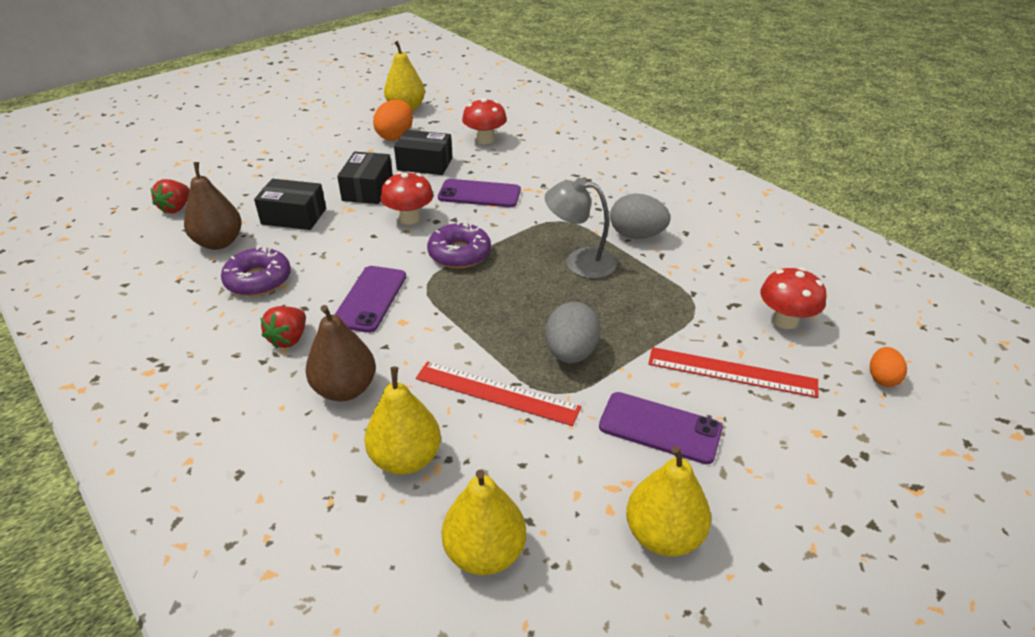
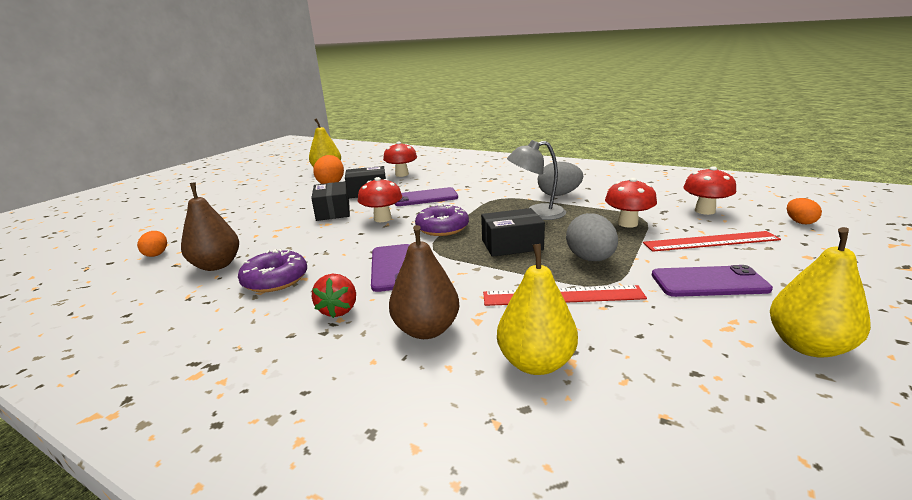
camera: 20 degrees left, 15 degrees down
(176, 208) = (157, 254): red strawberry -> orange egg
(294, 216) = (279, 236): black box -> black box (512, 245)
(485, 552) = (691, 411): yellow pear -> none
(667, 312) = (627, 223): none -> red mushroom

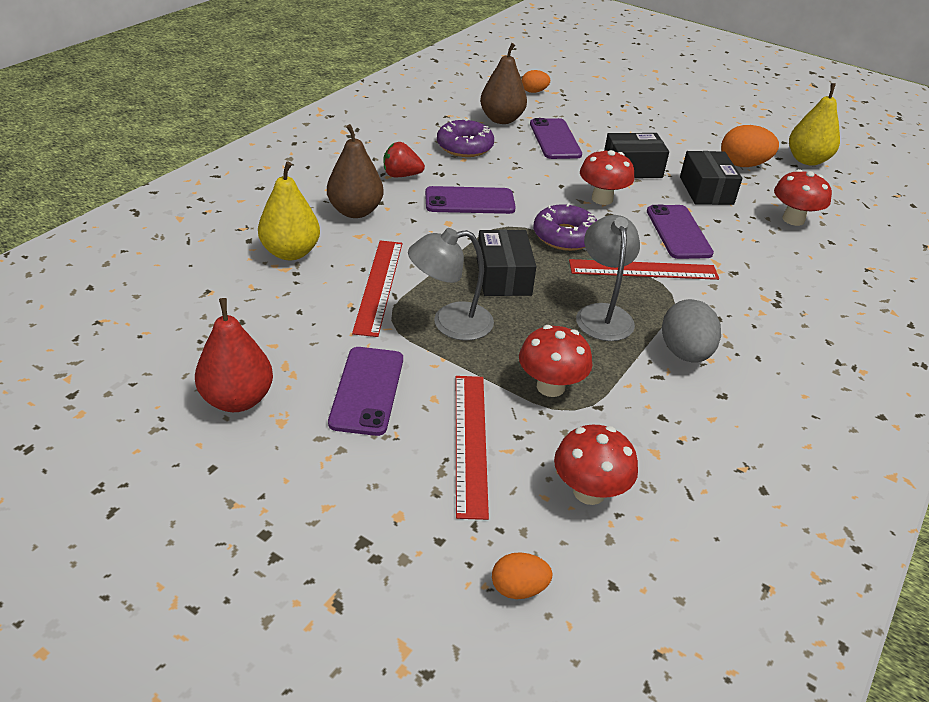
camera: 90 degrees right, 15 degrees up
(273, 239) = (555, 139): none -> purple phone
(476, 205) = (643, 270): none -> red ruler
(590, 259) = (450, 323): grey egg -> grey lamp
(807, 346) = (237, 399): yellow pear -> red pear

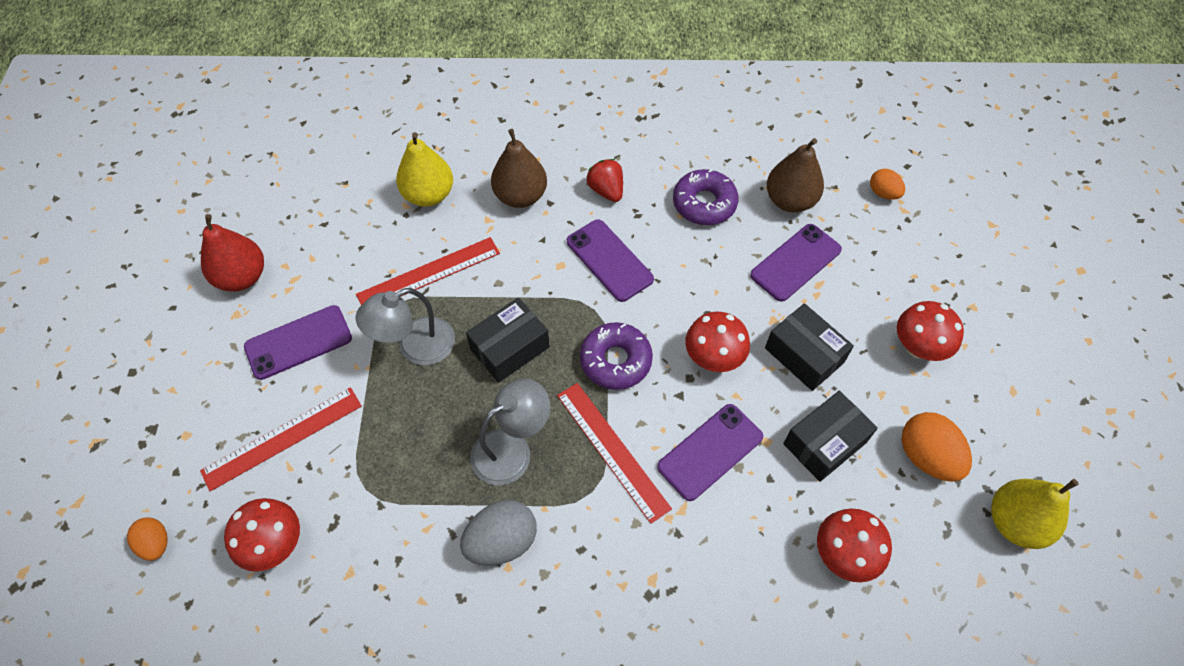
camera: 60 degrees right, 20 degrees up
(450, 323) = (415, 347): grey lamp -> grey lamp turned 75 degrees counterclockwise
(550, 387) = (382, 458): red mushroom -> red mushroom (918, 347)

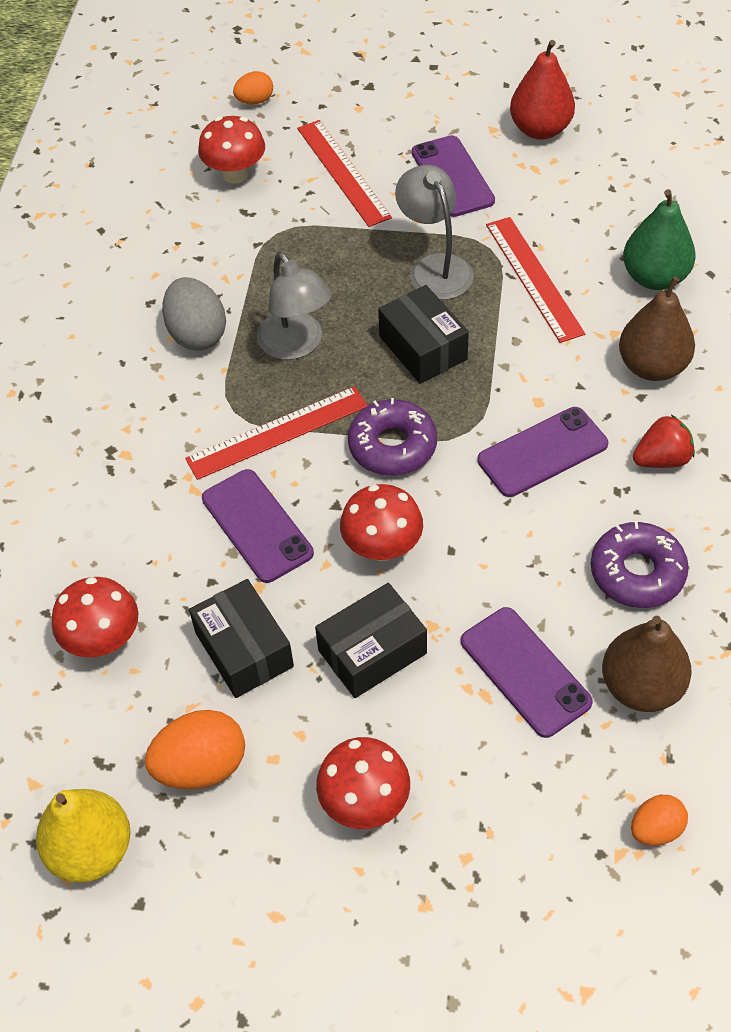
camera: 100 degrees right, 5 degrees down
(428, 195) = (654, 277): yellow pear -> green pear

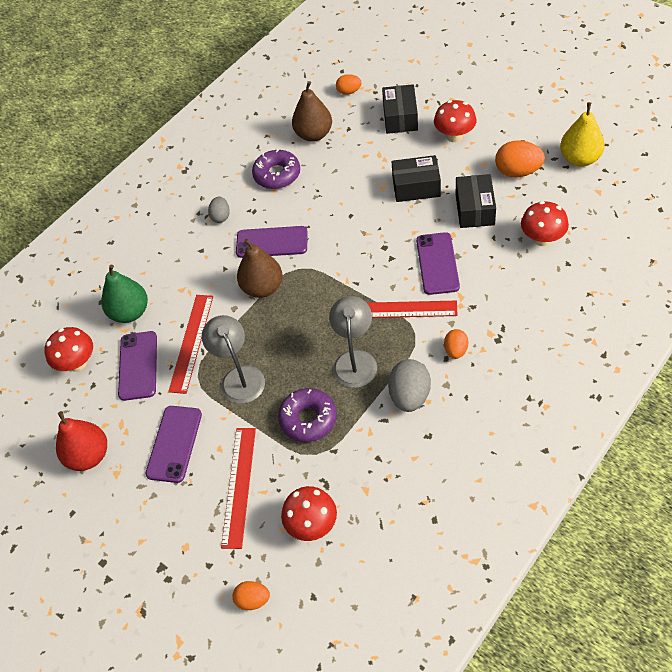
camera: 145 degrees left, 0 degrees up
(164, 412) = (456, 350): none -> orange egg
(382, 547) = (381, 229): red mushroom -> red mushroom (77, 363)
(392, 446) = (342, 276): purple donut -> purple donut (308, 419)
(422, 348) = (286, 326): black box -> black box (400, 117)
(434, 267) = (239, 377): grey lamp -> grey lamp turned 150 degrees clockwise
(525, 671) = (356, 156): purple phone -> purple phone (138, 365)
(652, 366) = (181, 263): brown pear -> brown pear (262, 288)
(661, 459) = (221, 216): red strawberry -> grey egg

